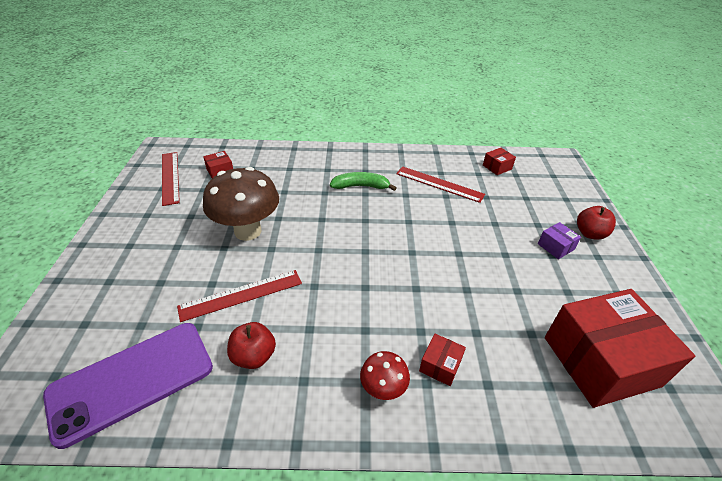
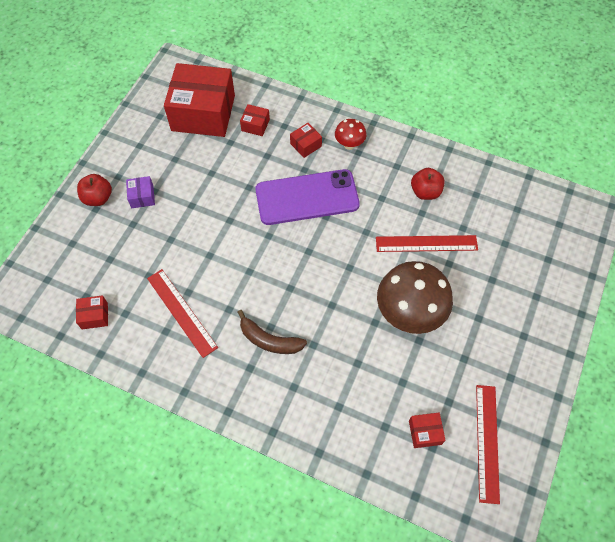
camera: 155 degrees left, 20 degrees up
(132, 380) = (507, 203): purple phone -> purple phone (307, 197)
(361, 186) = (269, 340): green banana -> brown banana
(524, 369) = (255, 125): none -> red box

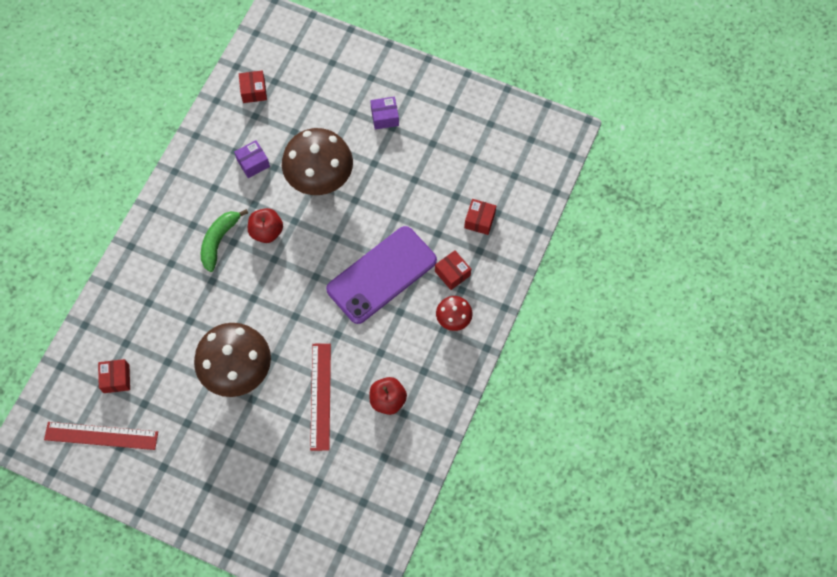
camera: 90 degrees right, 5 degrees up
(98, 198) = (383, 78): red apple -> red apple (266, 232)
(181, 312) = (253, 163): red ruler -> purple box
(203, 113) = (496, 166): red box -> none
(207, 250) = (320, 181): none -> brown mushroom
(269, 340) = (219, 241): brown banana -> green banana
(307, 197) = (381, 275): purple phone -> purple phone turned 60 degrees clockwise

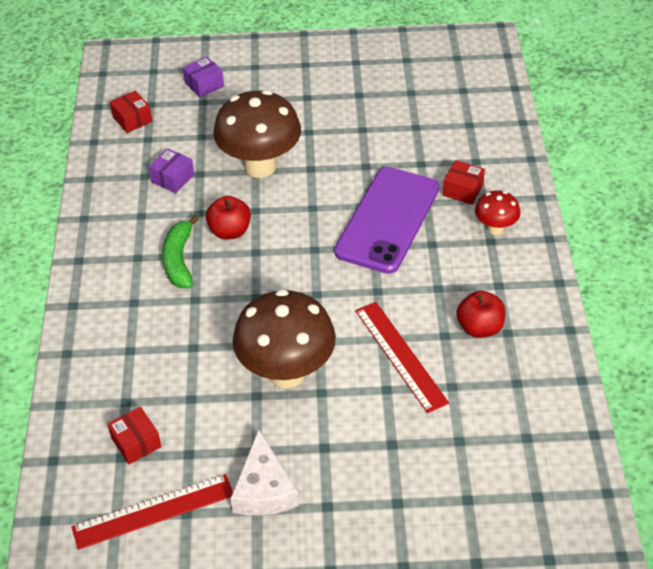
camera: 25 degrees left, 20 degrees down
(175, 454) = (264, 489): none -> white cheese
(385, 117) = (293, 92): purple box -> purple box (204, 85)
(479, 220) = (456, 137): red box -> none

